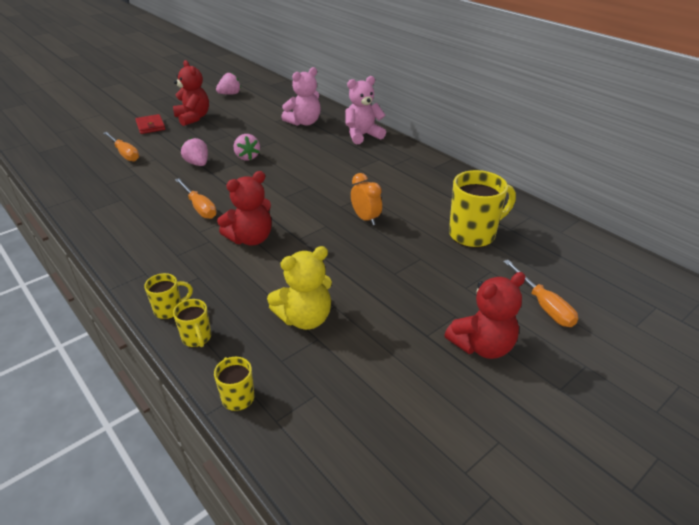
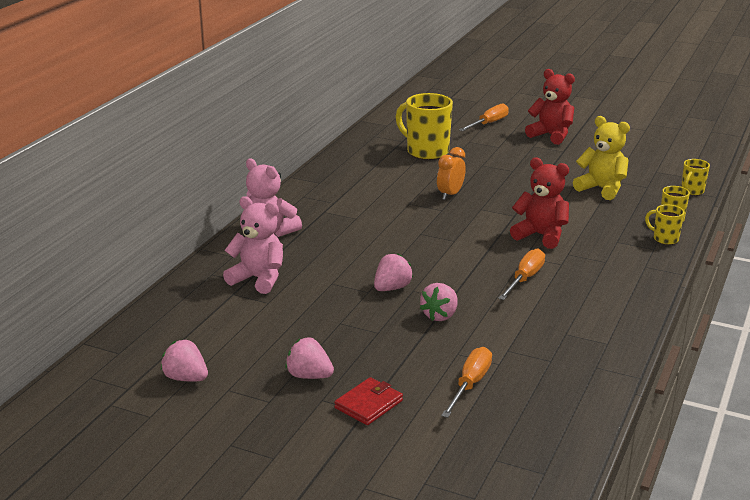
camera: 115 degrees left, 10 degrees down
(193, 118) = (309, 376): red teddy bear -> pink strawberry

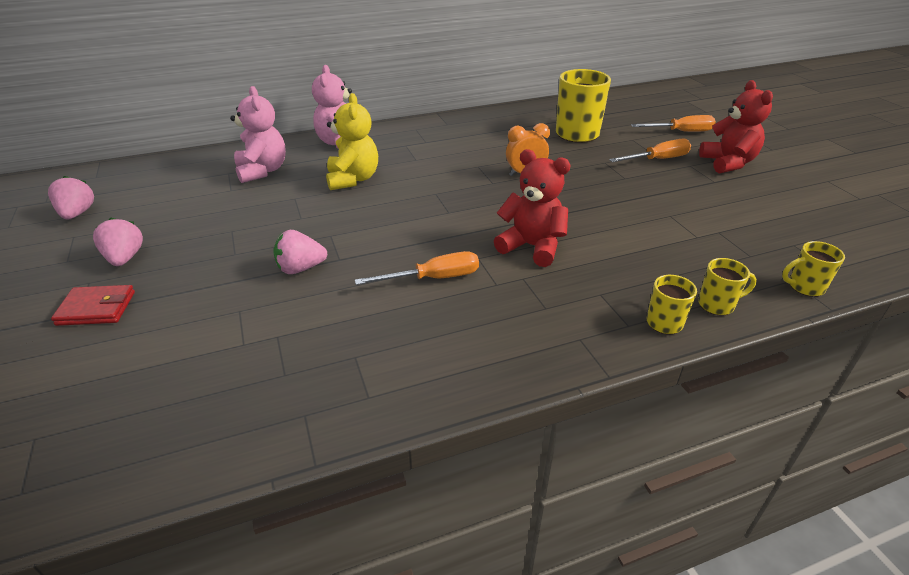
camera: 45 degrees right, 10 degrees up
(392, 288) = (320, 225): pink strawberry -> none
(470, 384) = (182, 346): orange screwdriver -> orange screwdriver (658, 159)
(541, 236) = (532, 247): red teddy bear -> red teddy bear turned 45 degrees counterclockwise
(601, 189) = (688, 233): yellow teddy bear -> yellow teddy bear (353, 179)

